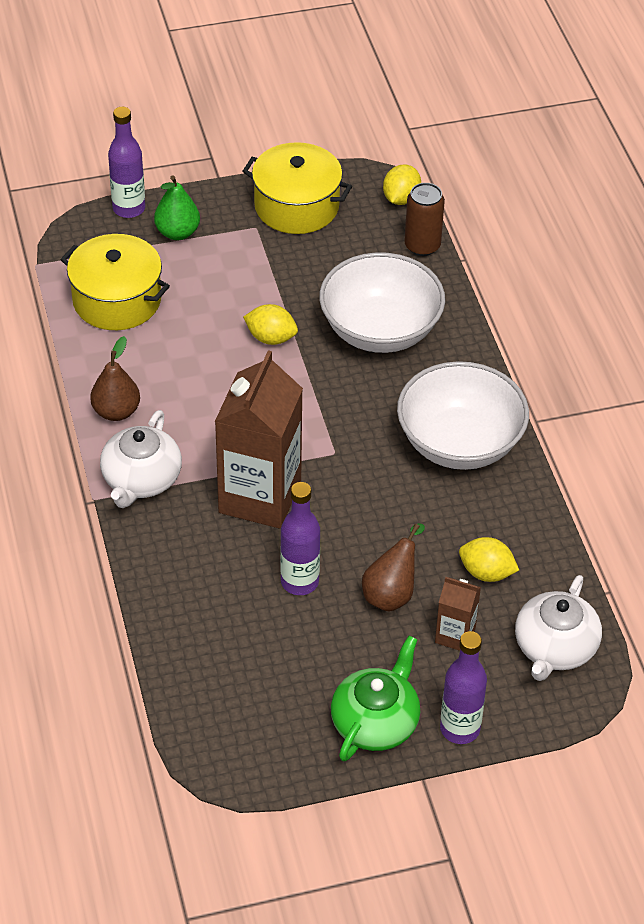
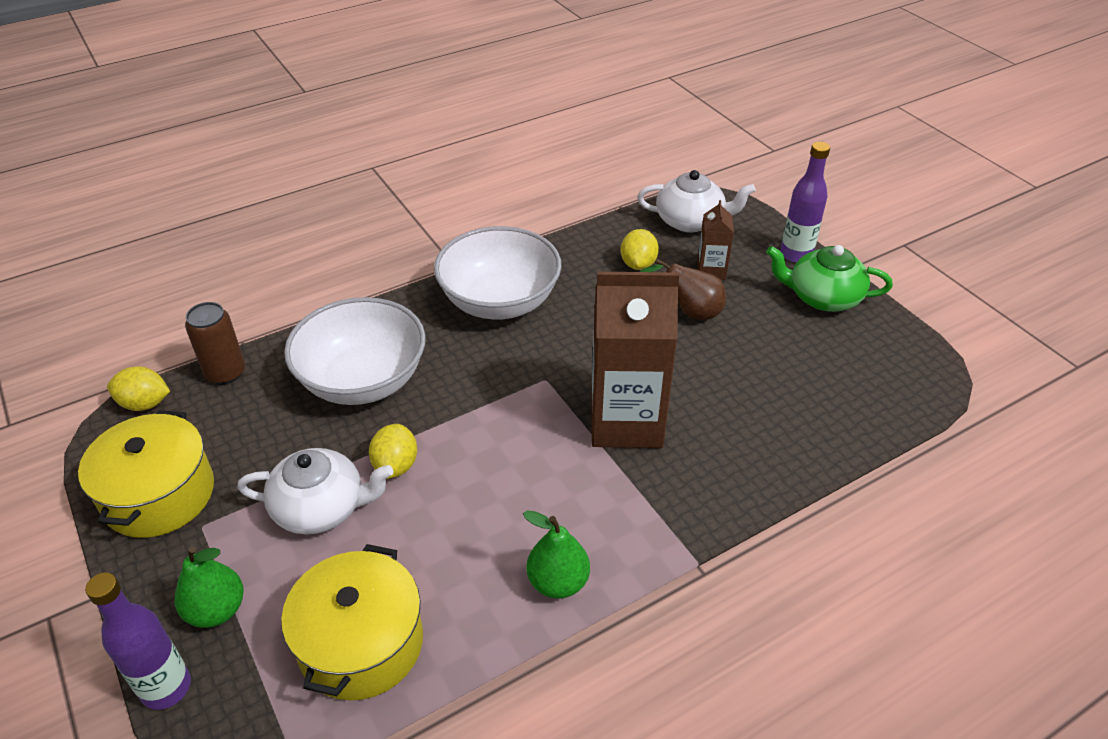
camera: 105 degrees left, 5 degrees down
(116, 411) = (558, 582): brown pear -> green pear
(141, 480) = (650, 526): white teapot -> white teapot (321, 508)
(299, 582) = (712, 370): purple bottle -> none

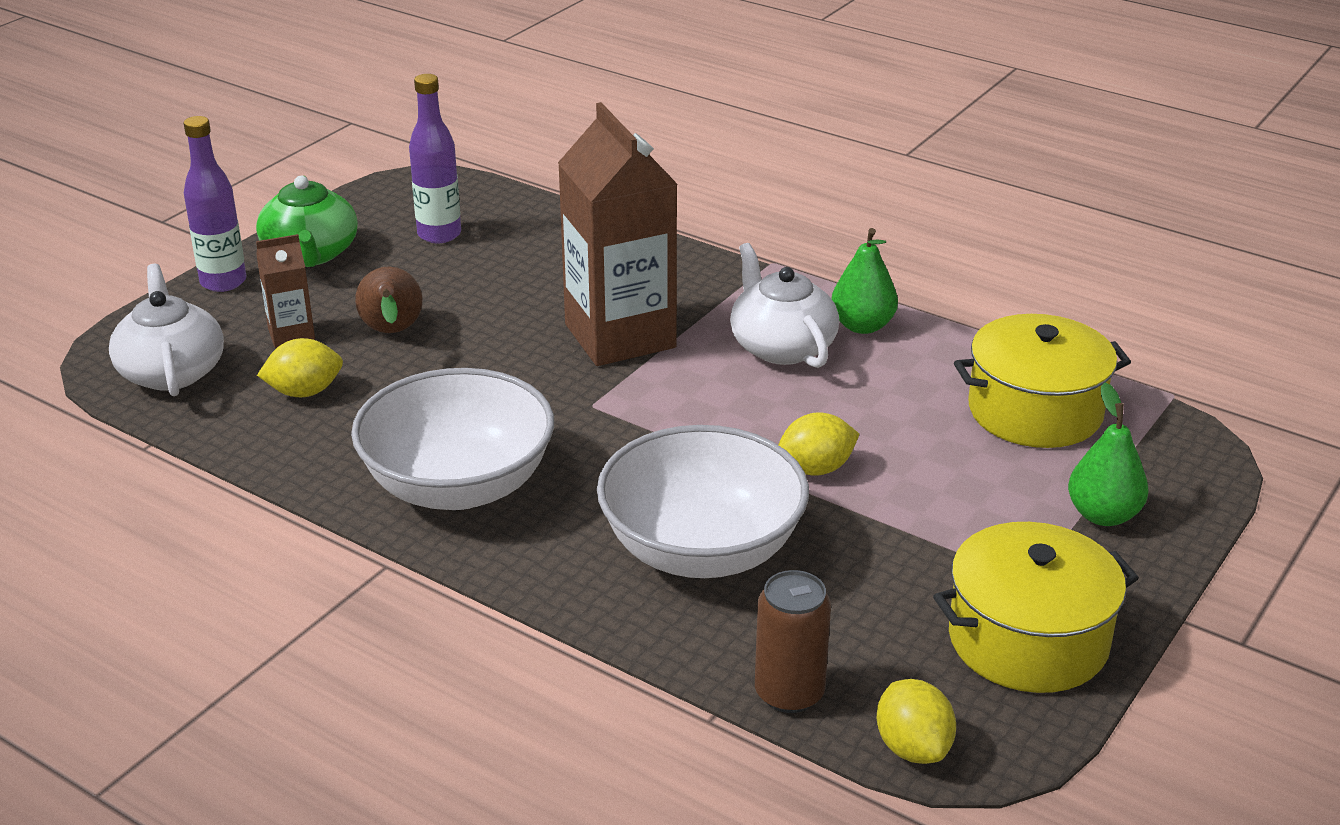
camera: 115 degrees left, 10 degrees down
(166, 688) = (1202, 507): purple bottle -> purple bottle (439, 234)
(321, 508) = (920, 499): white teapot -> white teapot (781, 346)

